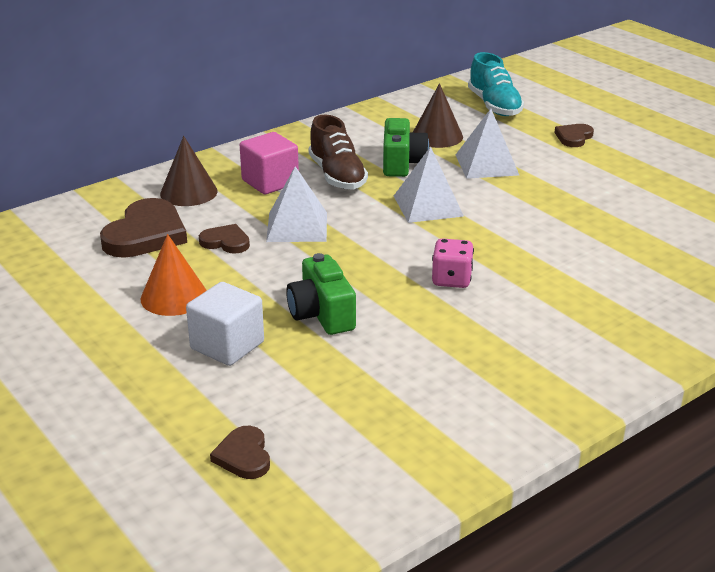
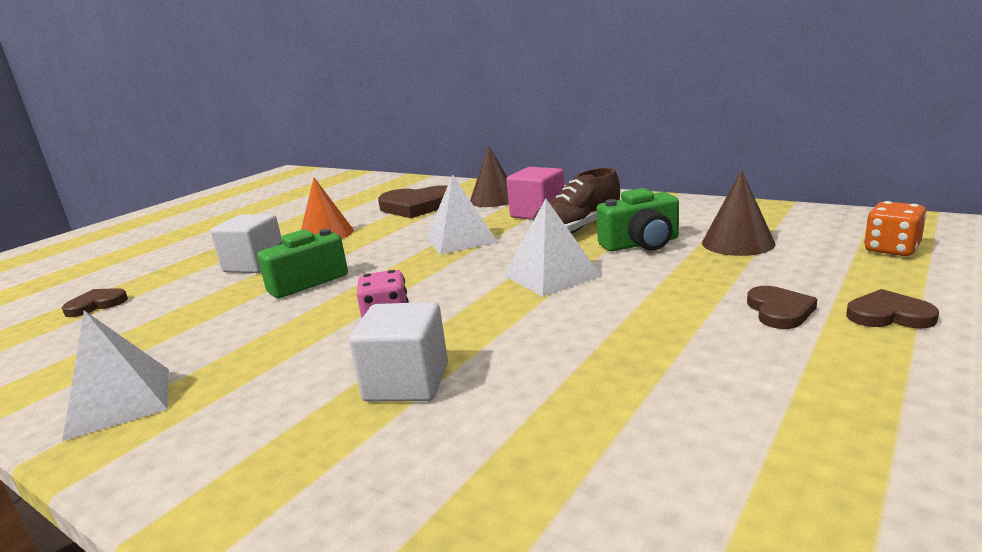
camera: 75 degrees right, 10 degrees down
(226, 242) = (418, 227): brown heart -> brown heart (779, 311)
(486, 164) = (698, 280): white pyramid -> white pyramid (120, 402)
(494, 106) = (891, 249): turquoise shoe -> orange dice
(557, 281) = (407, 382): none -> white cube

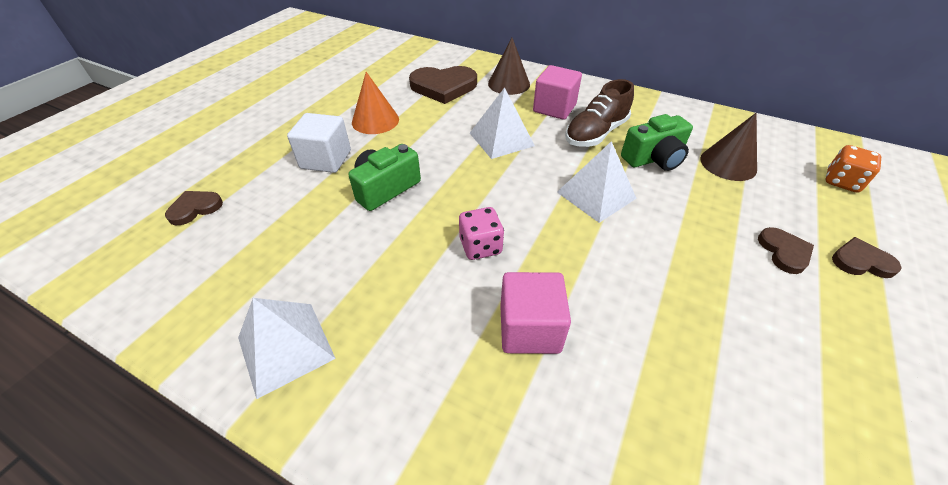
camera: 10 degrees left, 25 degrees up
(407, 382) = (529, 328): white cube -> pink cube

